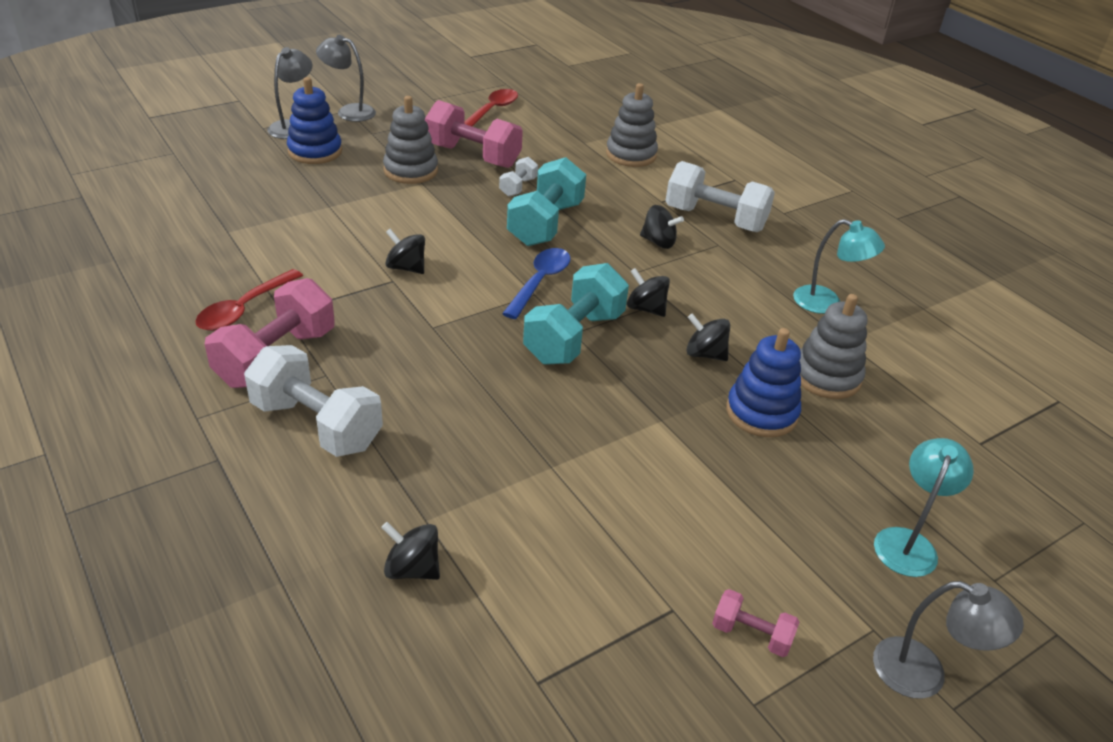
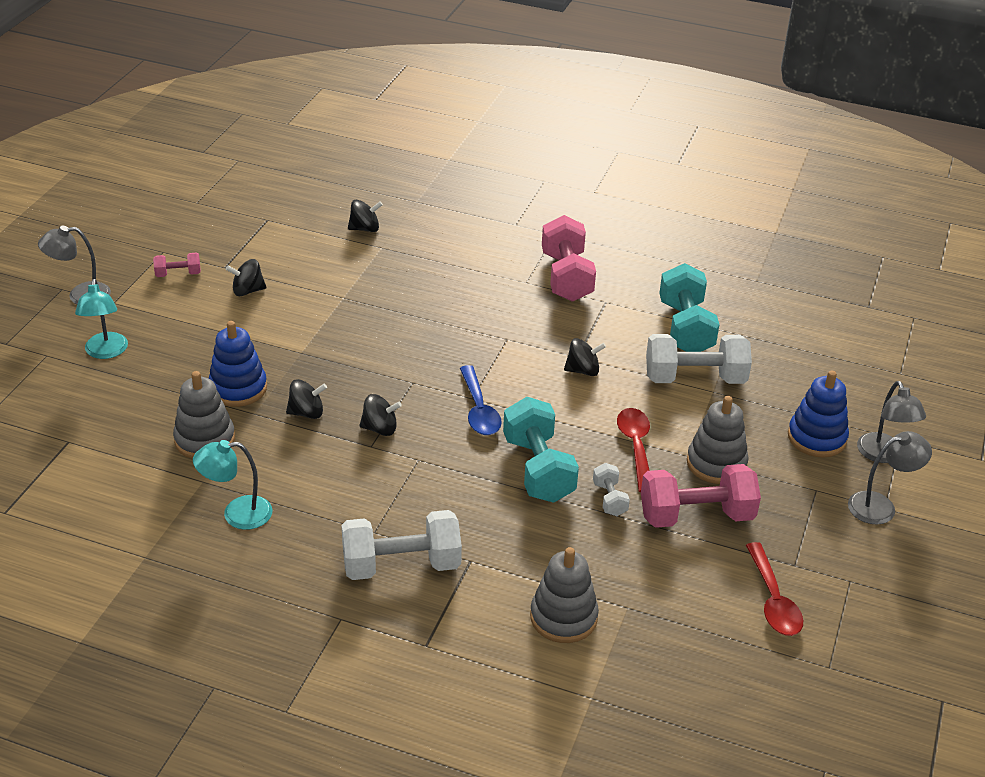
camera: 145 degrees right, 0 degrees up
(244, 309) = (630, 292): red spoon -> red spoon (636, 447)
(317, 425) = (492, 258): white dumbbell -> white dumbbell (695, 378)
(574, 337) = (408, 378): turquoise dumbbell -> turquoise dumbbell (685, 328)
(658, 242) = (428, 503): black spinning top -> black spinning top (247, 291)

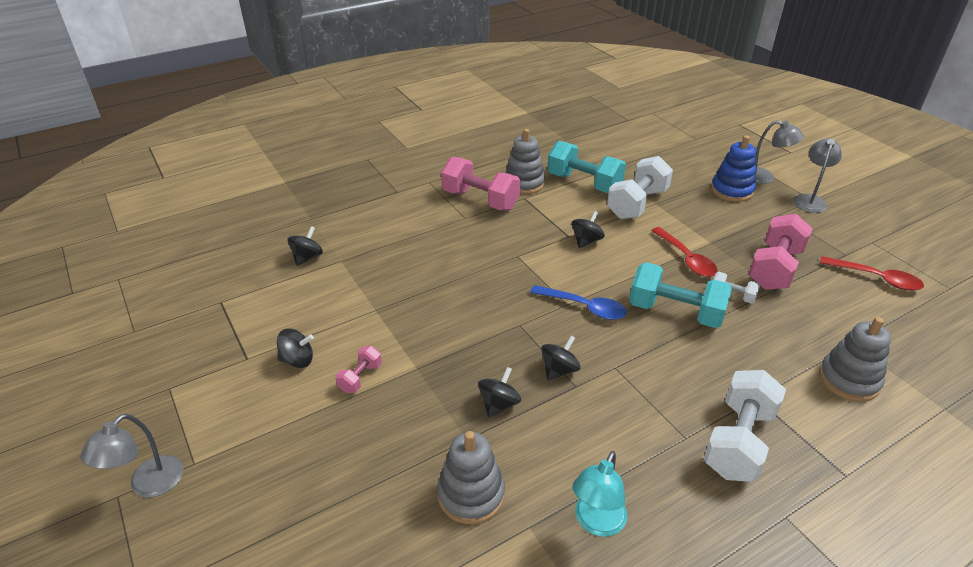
camera: 50 degrees left, 0 degrees up
(106, 352) = (261, 509): turquoise lamp -> none
(178, 274) = (215, 394): pink dumbbell -> pink dumbbell (360, 377)
(238, 388) = (422, 433): blue stacking toy -> none
(247, 291) = (297, 360): black spinning top -> black spinning top turned 120 degrees counterclockwise
(636, 447) = (686, 259): red spoon -> red spoon turned 150 degrees counterclockwise
(716, 463) = (728, 236): grey stacking toy -> grey stacking toy (524, 183)

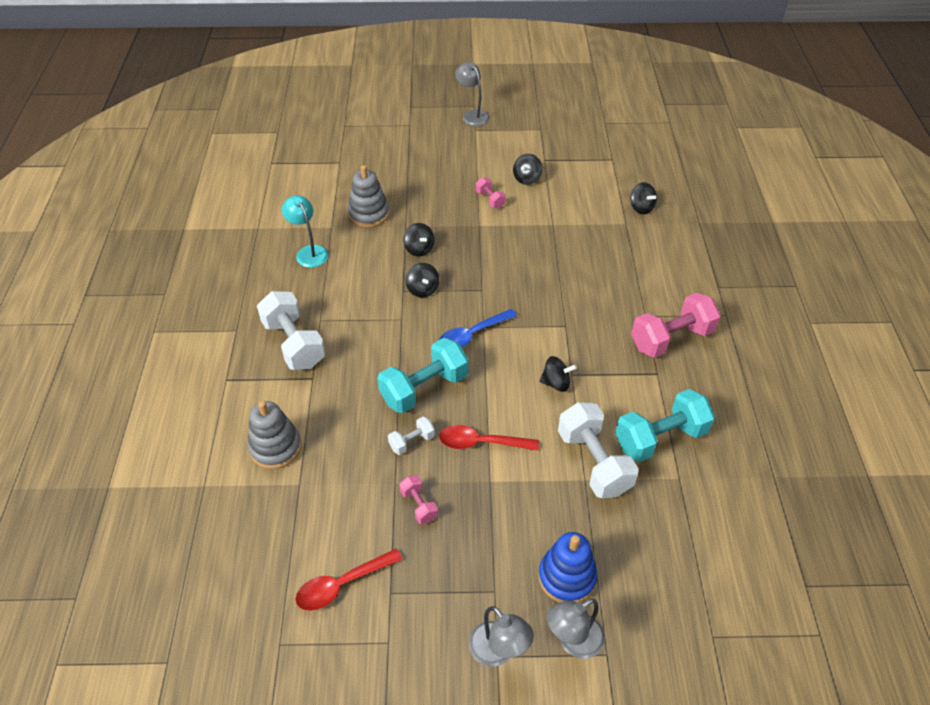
camera: 120 degrees right, 10 degrees up
(524, 183) = (686, 386): grey stacking toy -> none
(586, 241) = (556, 383): black spinning top -> black spinning top turned 60 degrees counterclockwise
(774, 268) = (419, 505): pink dumbbell -> pink dumbbell, size x0.49

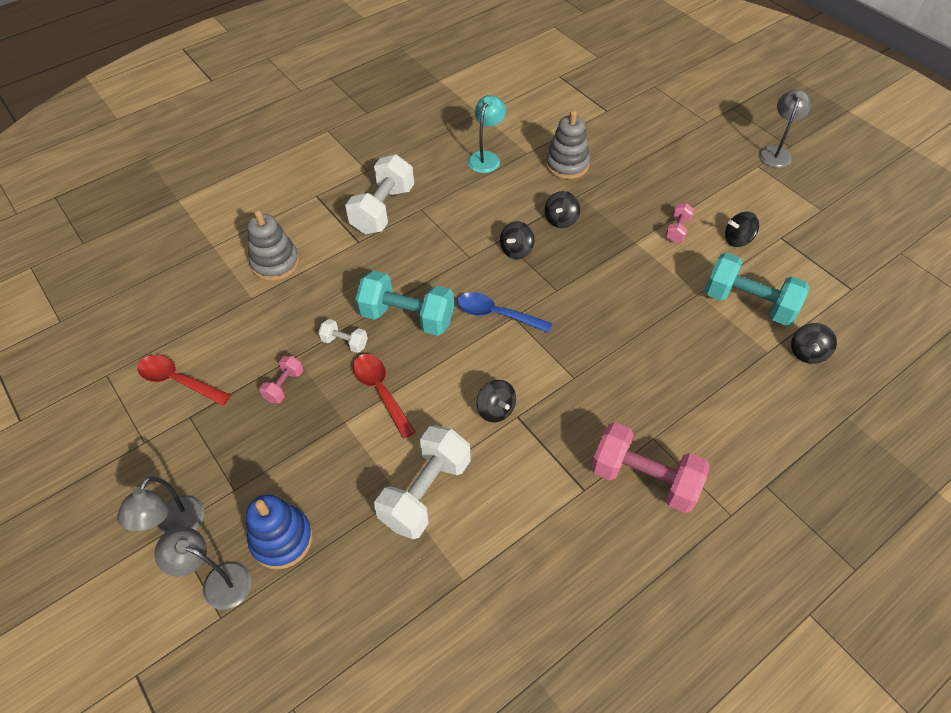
camera: 55 degrees right, 5 degrees up
(660, 438) = (501, 536): turquoise dumbbell -> turquoise dumbbell (748, 303)

